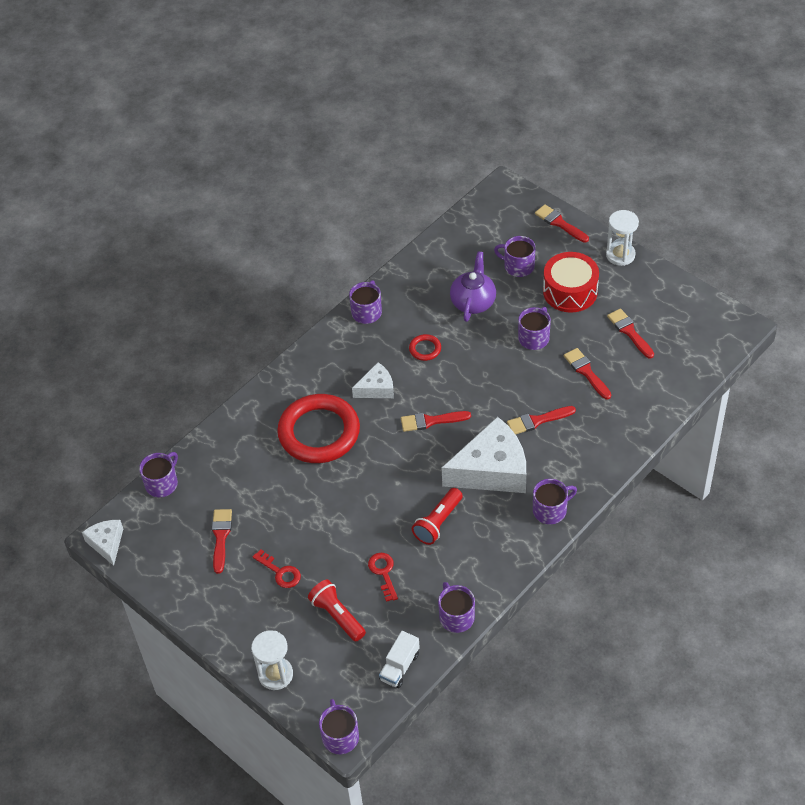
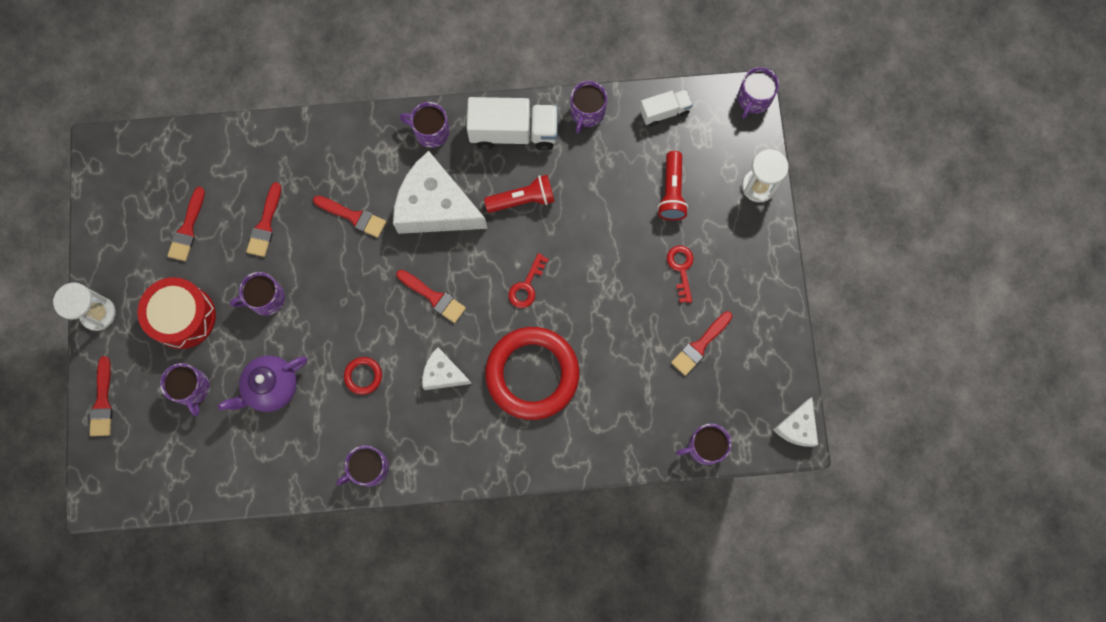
camera: 140 degrees left, 25 degrees up
(383, 573) = (604, 195): red key -> red key (526, 286)
(493, 558) = (513, 132): none -> white truck

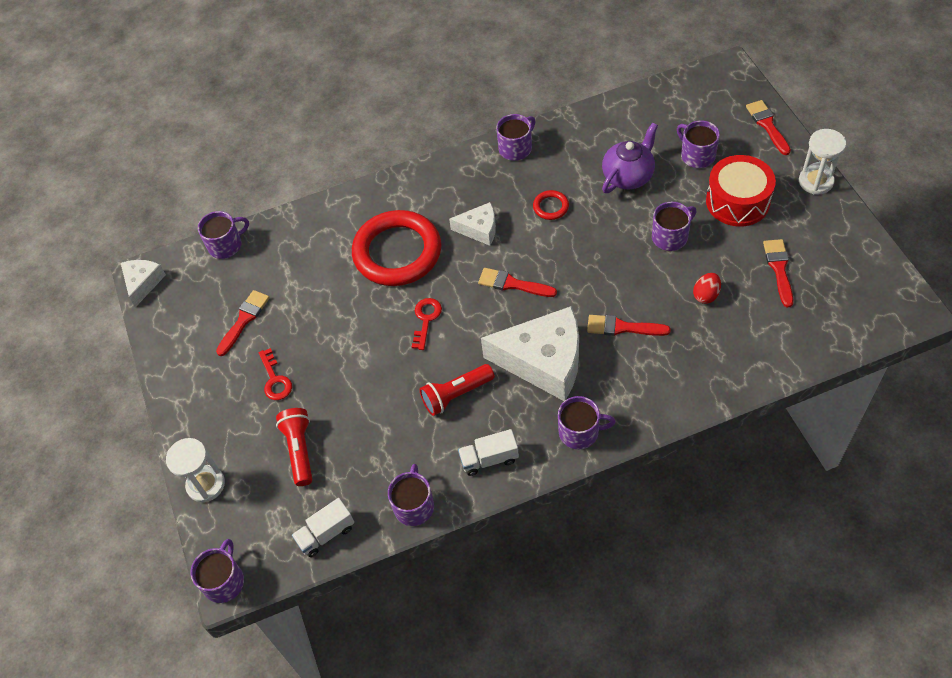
camera: 170 degrees right, 20 degrees down
(265, 224) = (706, 295): red brush -> red egg
(513, 132) = (489, 459): white truck -> white truck, size x0.56

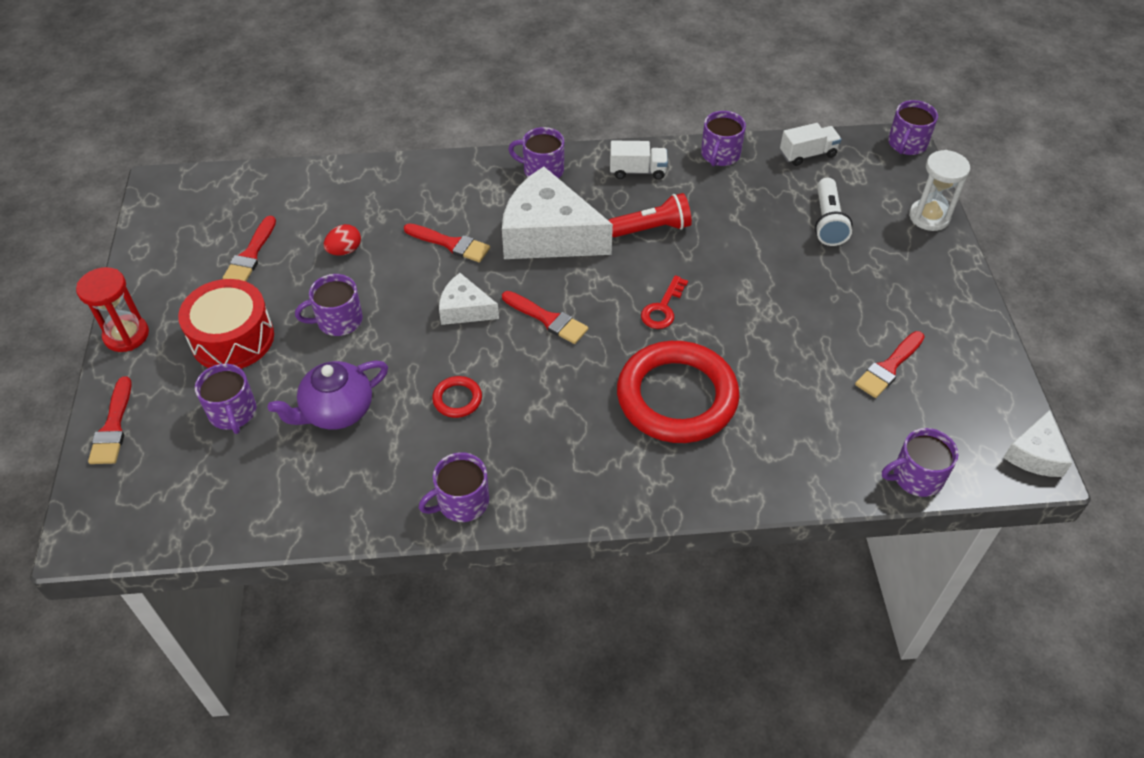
camera: 170 degrees left, 5 degrees down
(275, 380) = (851, 292): red key -> none
(300, 450) = (827, 222): red flashlight -> white flashlight
(479, 229) = (561, 397): white cheese -> white cheese (464, 309)
(815, 181) = (126, 335): white hourglass -> red hourglass

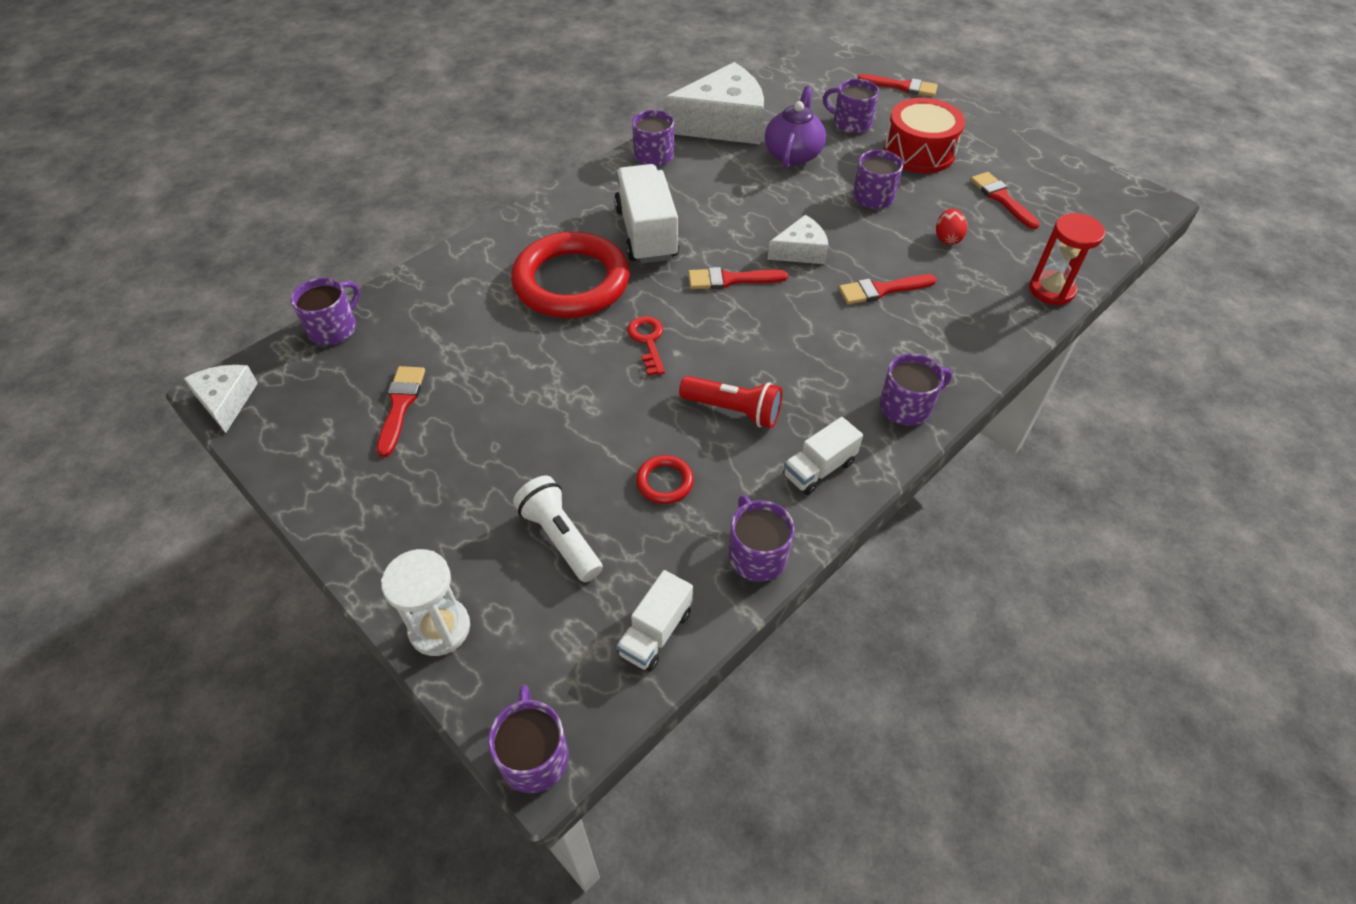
camera: 140 degrees right, 0 degrees up
(113, 426) = (901, 87): red brush -> red brush turned 150 degrees clockwise
(126, 335) = (980, 121): red hourglass -> red hourglass (1051, 290)
(457, 399) = (727, 198): red ring -> red ring (664, 482)
(548, 235) = (817, 346): white cheese -> white cheese (723, 123)
(567, 407) = (646, 233): none -> white truck
(652, 229) = (733, 410): red flashlight -> red flashlight turned 105 degrees counterclockwise

